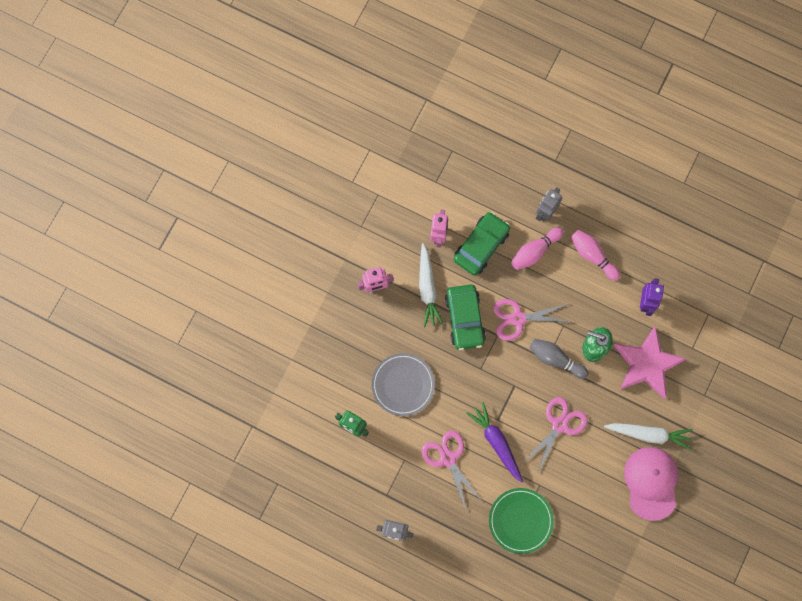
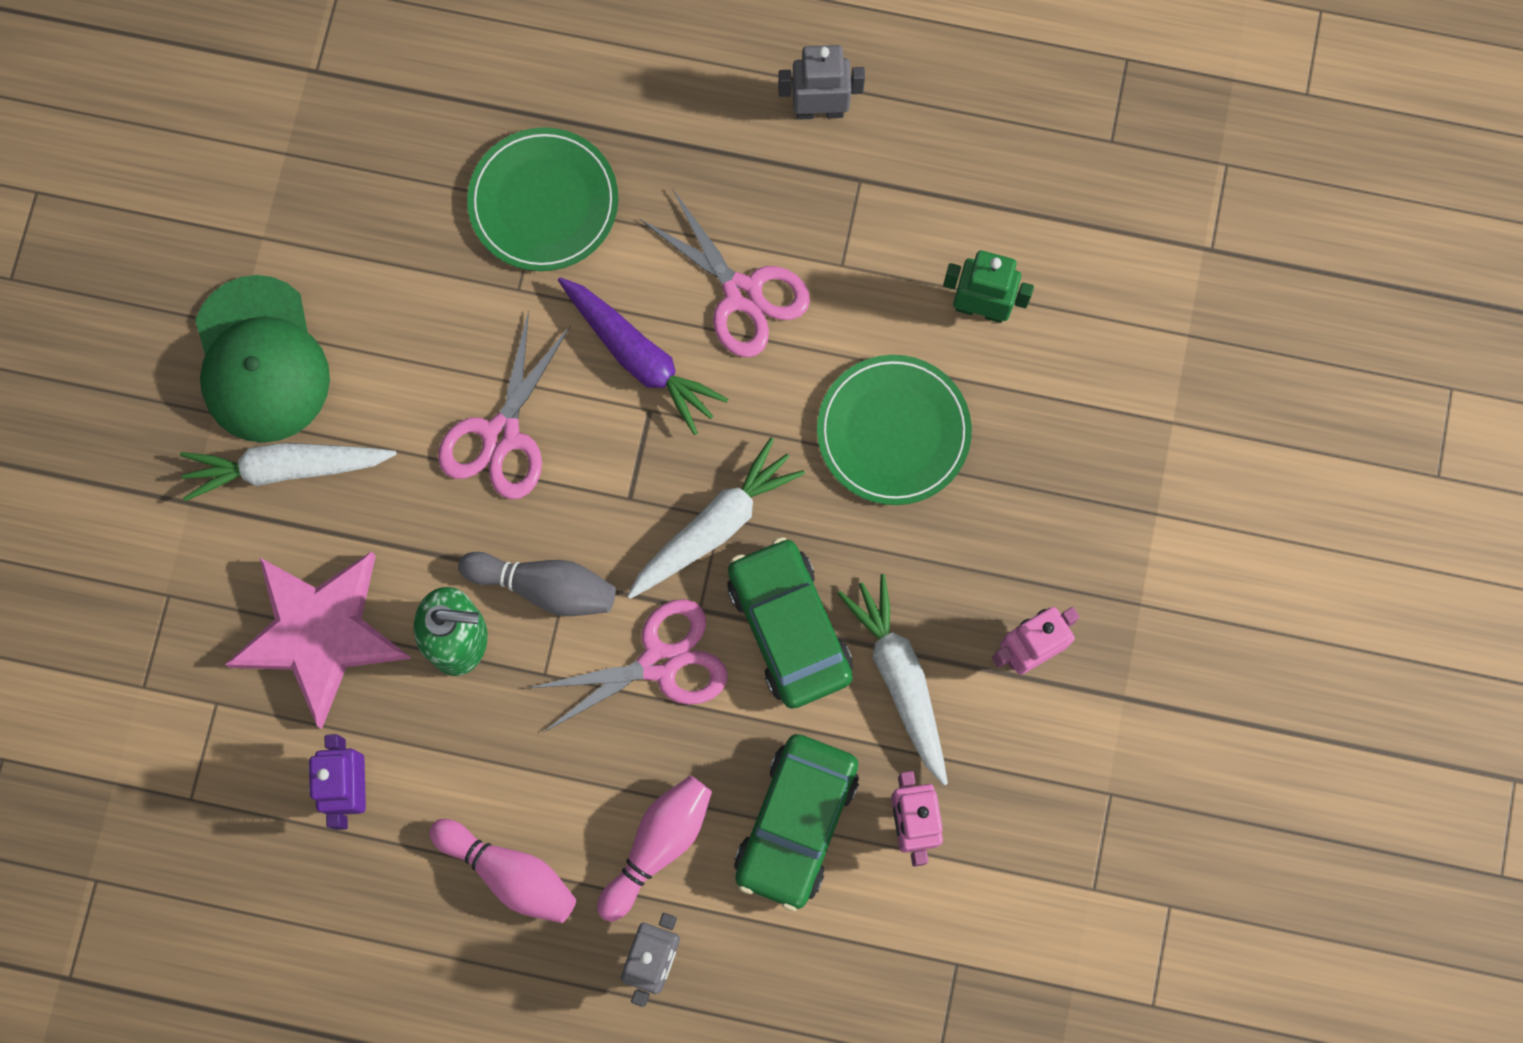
camera: 165 degrees right, 0 degrees up
(403, 385) = (893, 432): grey plate -> green plate
(483, 366) = (715, 525): none -> white carrot
(651, 482) = (261, 360): pink cap -> green cap

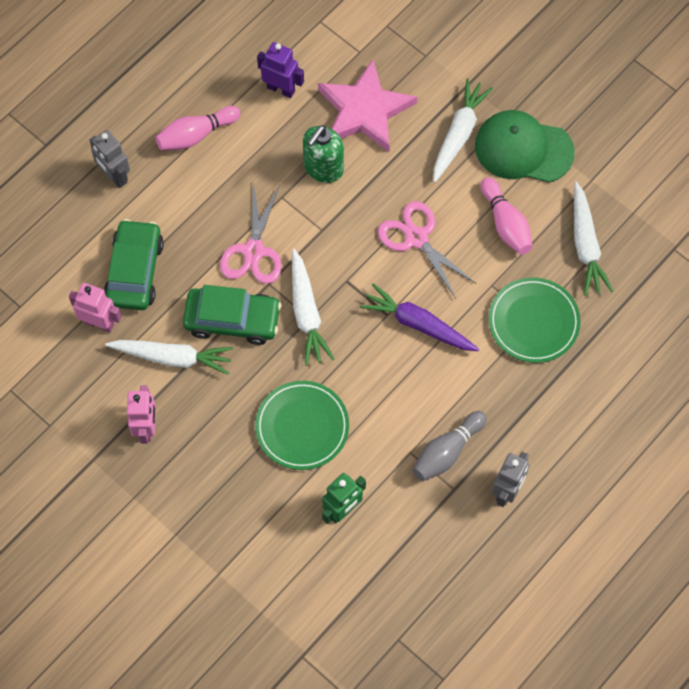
camera: 120 degrees right, 10 degrees down
(378, 192) = (585, 245): none -> white carrot
(545, 587) = (325, 219): grey bowling pin -> grey bowling pin (447, 451)
(640, 358) = (418, 324): purple carrot -> purple carrot turned 45 degrees clockwise
(658, 845) = (166, 205): pink bowling pin -> pink bowling pin (505, 223)
(742, 293) = (424, 393): pink scissors -> none
(796, 823) = (134, 271): green car -> green car turned 45 degrees clockwise

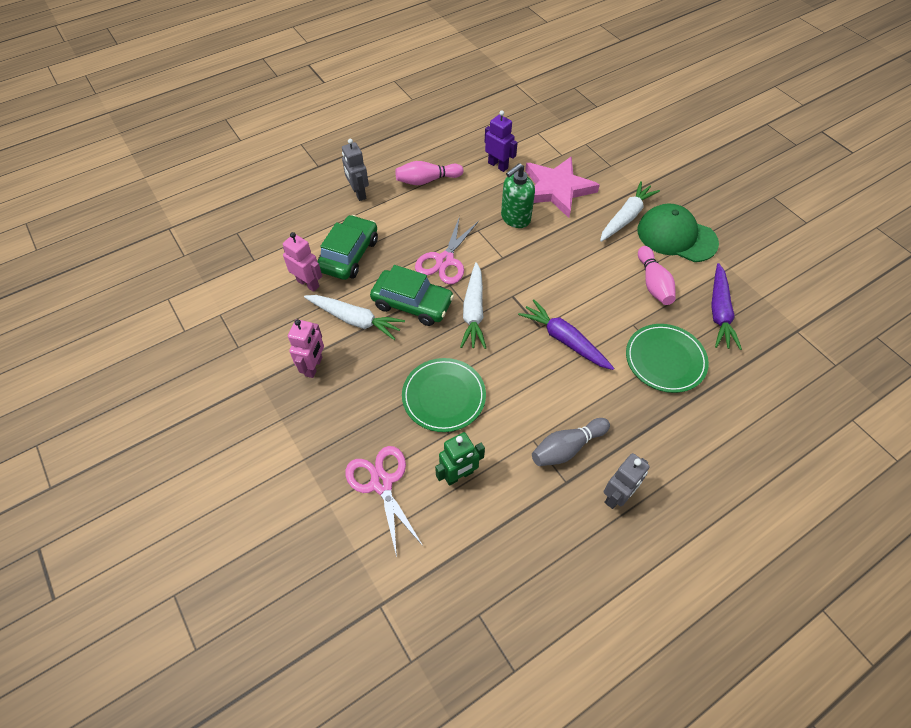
camera: 15 degrees right, 10 degrees down
(416, 238) = (577, 278): pink scissors -> pink scissors (381, 483)
(585, 245) = (719, 312): white carrot -> purple carrot

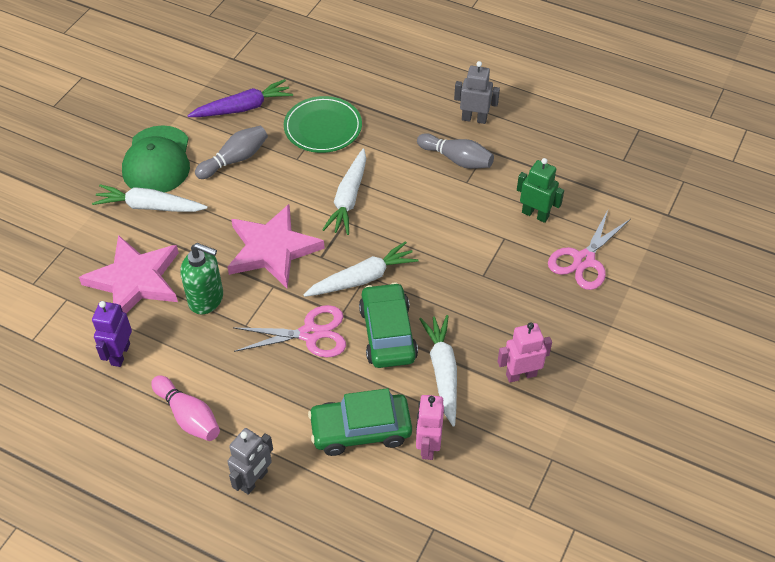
camera: 120 degrees left, 5 degrees down
(444, 396) = (473, 257): green plate -> none
(538, 270) = (272, 249): none -> pink star
(564, 340) = (348, 199): purple carrot -> white carrot
(653, 283) = (235, 159): pink bowling pin -> grey bowling pin

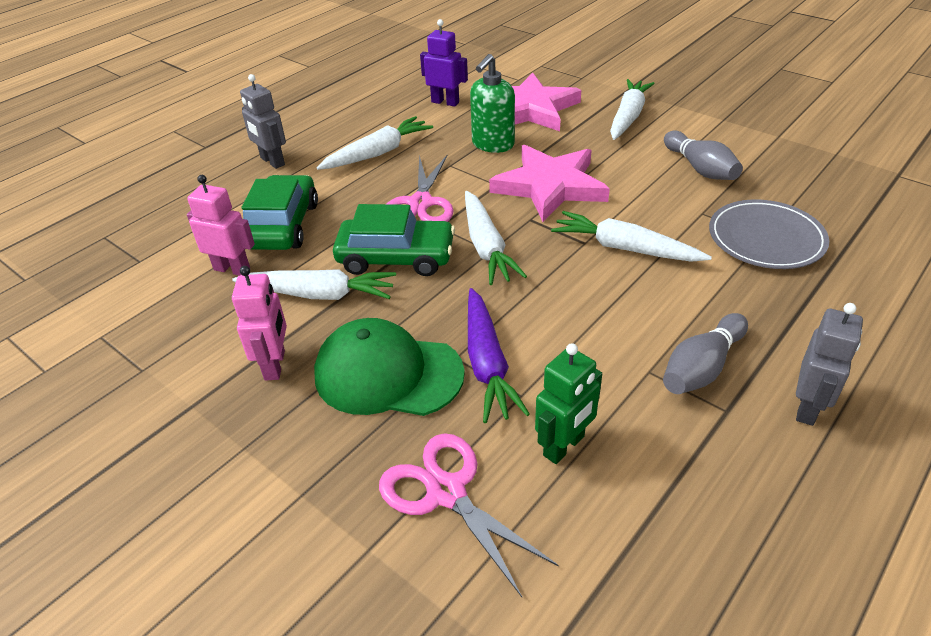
camera: 105 degrees right, 10 degrees down
(157, 161) = (698, 121): green cap -> green cap (388, 374)
(188, 416) = (360, 132): pink bowling pin -> none
(229, 388) = (378, 153): none -> white carrot
(243, 108) = (797, 178): purple carrot -> purple carrot (487, 364)
(323, 127) = (766, 238): green plate -> grey plate

